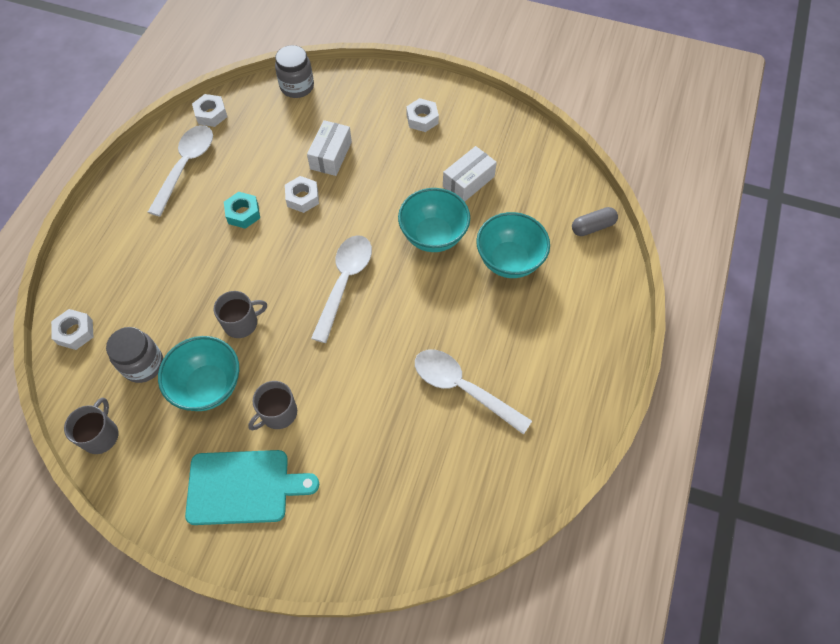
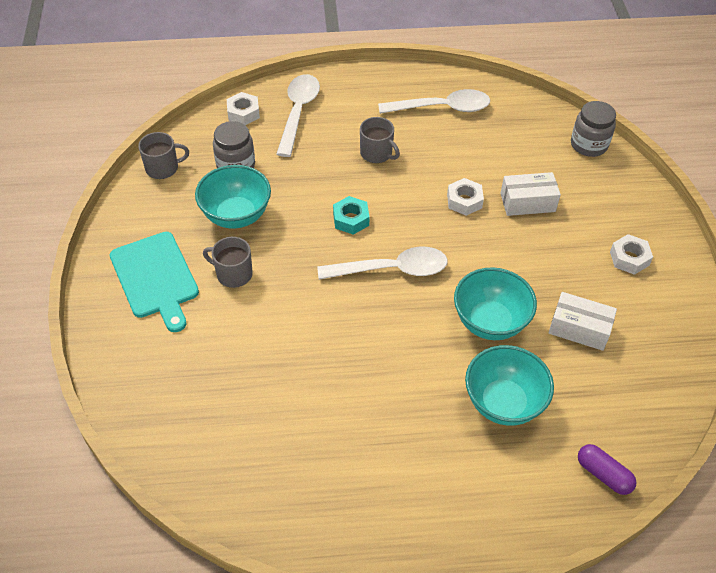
camera: 65 degrees right, 10 degrees down
(211, 114) = (509, 100): white nut -> none
(241, 323) = (307, 212): grey mug -> grey mug (377, 153)
(243, 213) = (419, 166): turquoise nut -> turquoise nut (351, 219)
(462, 388) = (328, 412): white spoon -> white spoon (298, 112)
(592, 227) = (603, 474): grey capsule -> purple capsule

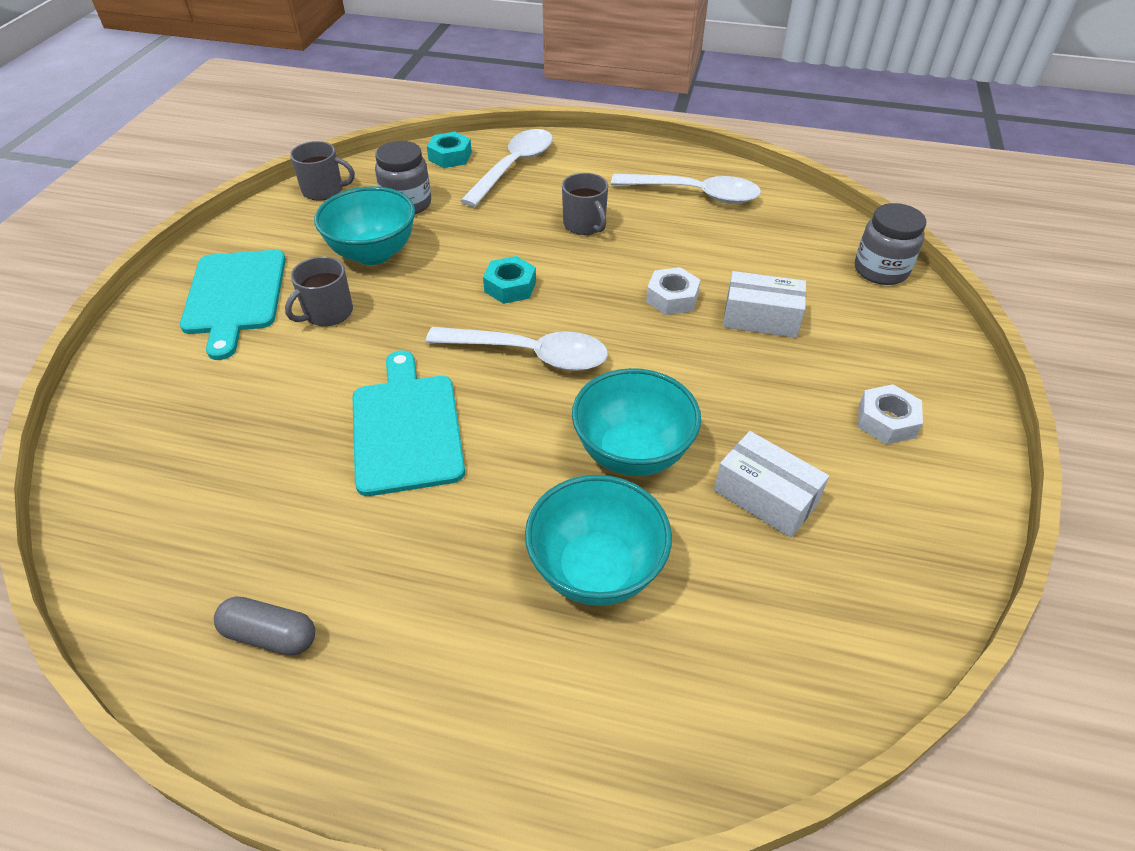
camera: 20 degrees right, 5 degrees down
(233, 274) = (327, 313): grey mug -> grey mug turned 90 degrees counterclockwise
(243, 113) = (450, 156): white nut -> turquoise nut
(336, 500) = (270, 635): none -> grey capsule
(340, 345) = (406, 428): none -> turquoise cutting board
(603, 474) = (709, 734): purple capsule -> none

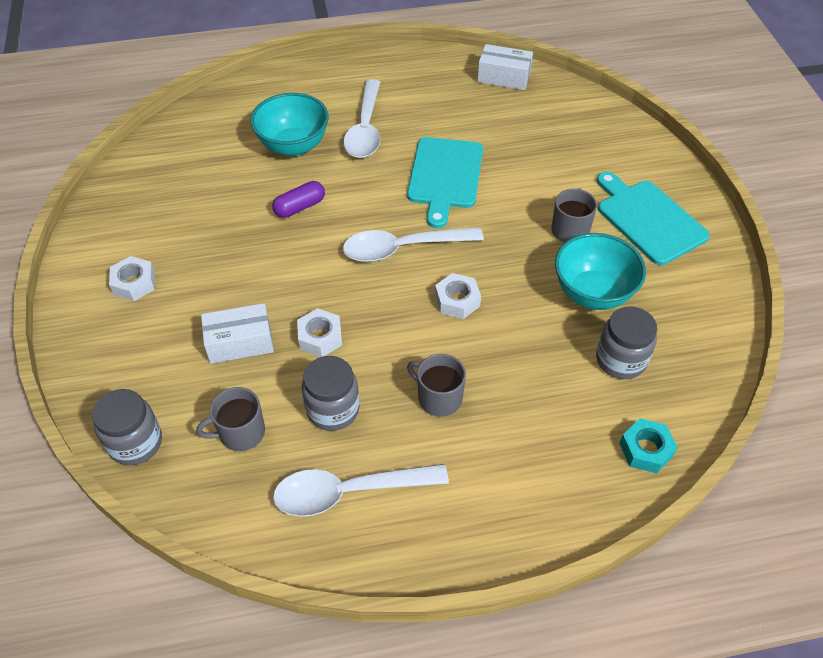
camera: 155 degrees right, 5 degrees up
(270, 635) = (428, 79): grey capsule -> none
(324, 190) = (711, 347): grey mug -> grey mug (240, 432)
(406, 428) = (445, 176): turquoise cutting board -> turquoise cutting board turned 45 degrees clockwise
(510, 287) = (457, 300): turquoise nut -> white nut
(514, 167) = (566, 459): white spoon -> white spoon (365, 129)
(632, 453) = (300, 207): turquoise bowl -> purple capsule
(685, 243) = (333, 409): none -> grey jar
(765, 497) = (210, 208): white box -> white box (503, 77)

